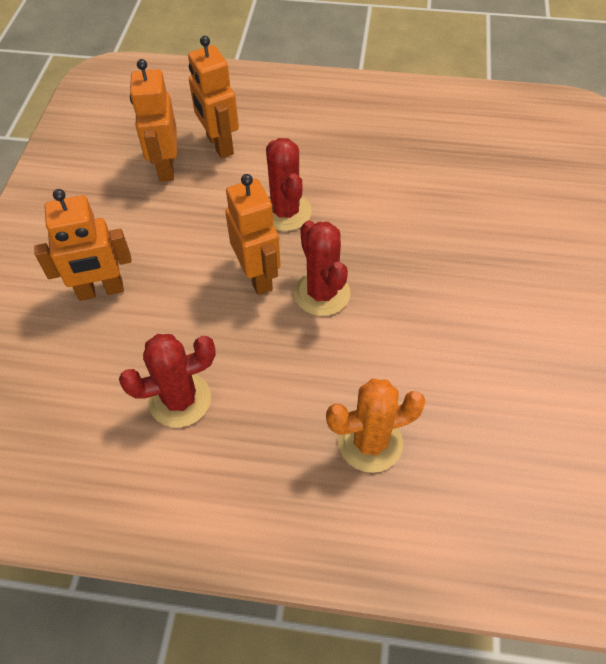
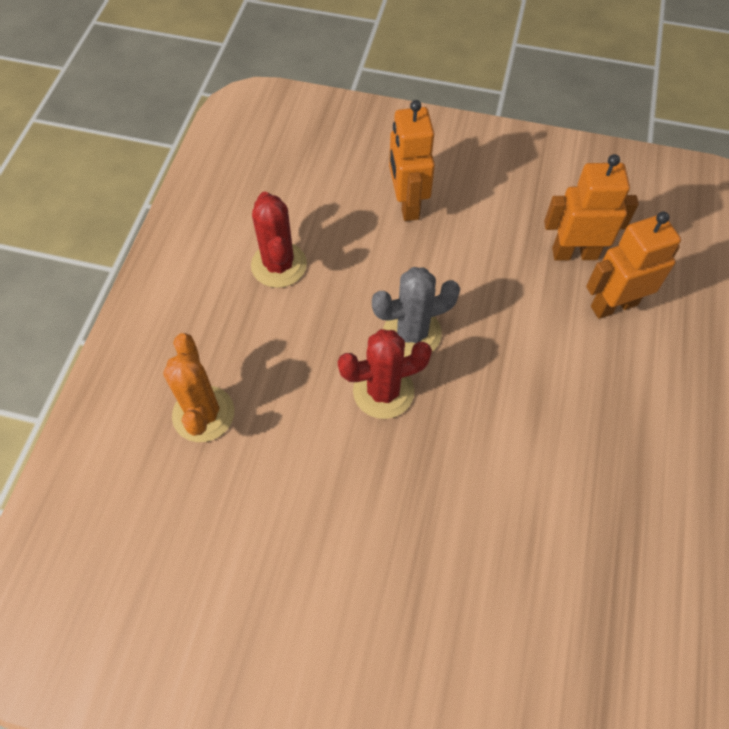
camera: 95 degrees right, 5 degrees up
(258, 276) = (412, 333): orange robot -> grey cactus
(285, 212) = (503, 366): red cactus -> none

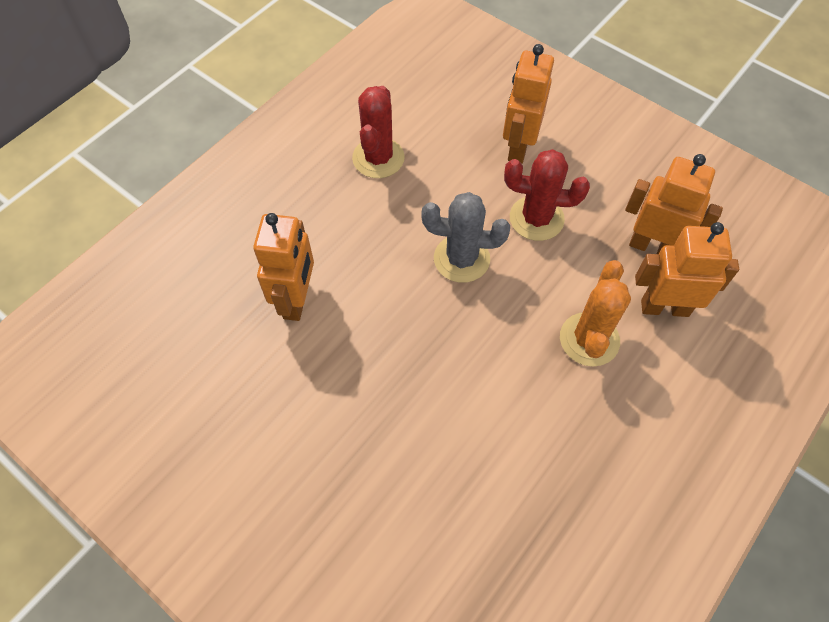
camera: 25 degrees right, 0 degrees up
(203, 414) = (252, 255): orange cactus -> orange cactus (589, 339)
(274, 440) = (297, 300): none -> orange robot
(383, 391) = (409, 298): red cactus -> red cactus (536, 218)

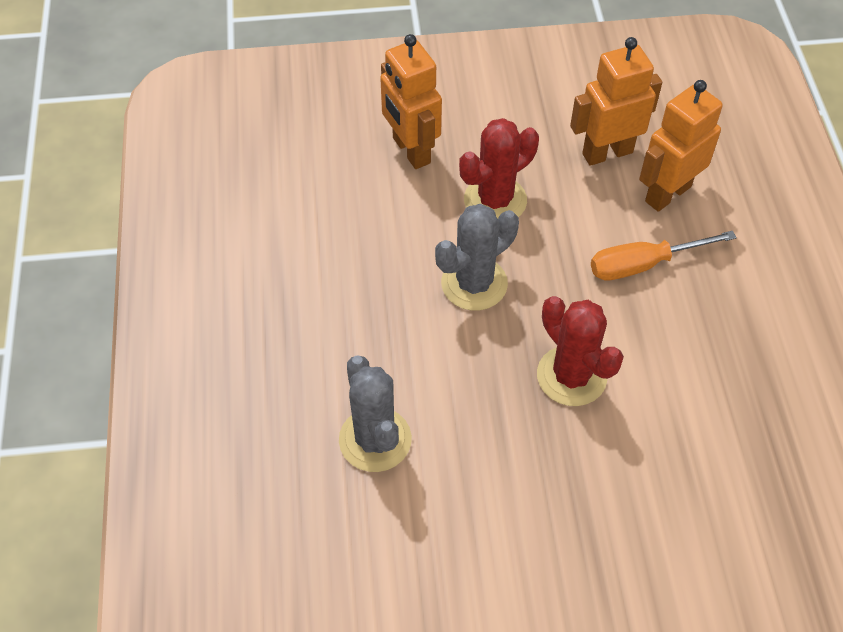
camera: 45 degrees left, 5 degrees down
(297, 300) = (375, 440): orange robot -> grey cactus
(378, 158) = (297, 255): red cactus -> red cactus (571, 376)
(589, 339) = (643, 264): orange cactus -> orange screwdriver

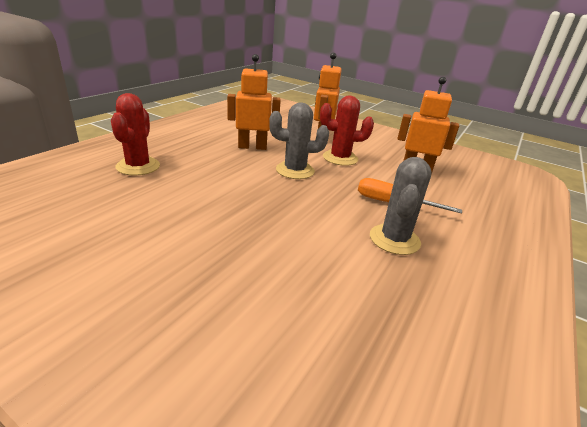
camera: 35 degrees right, 25 degrees down
(375, 440) = (175, 183): grey cactus -> grey cactus (394, 239)
(571, 376) = (298, 214): red cactus -> red cactus (138, 166)
(667, 193) = (436, 191): orange robot -> orange robot (252, 147)

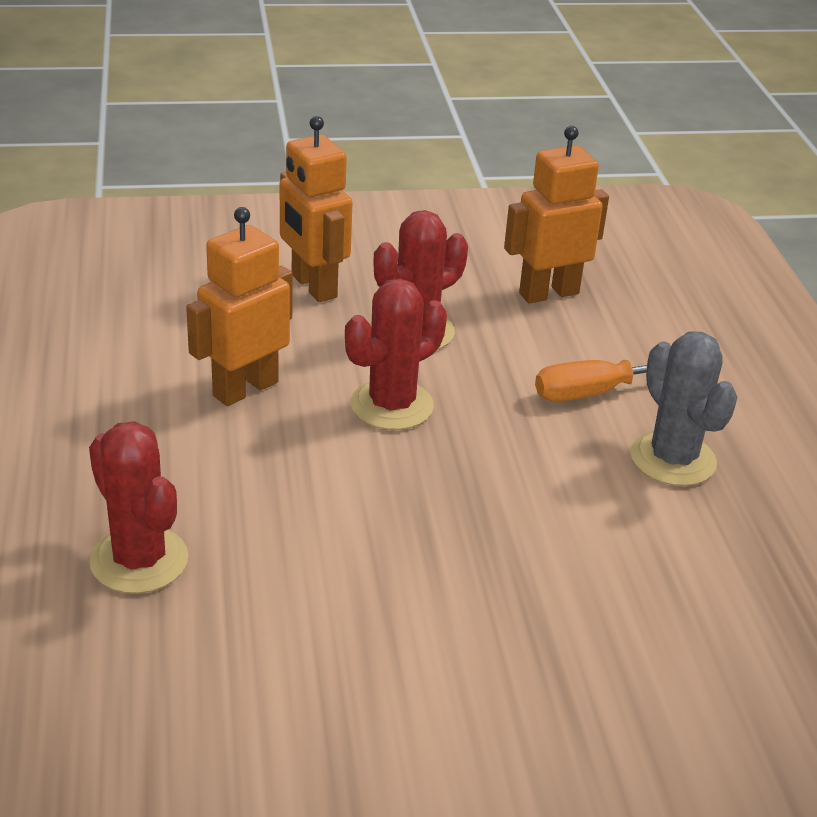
camera: 40 degrees left, 5 degrees up
(295, 170) = (392, 405): grey cactus -> red cactus

